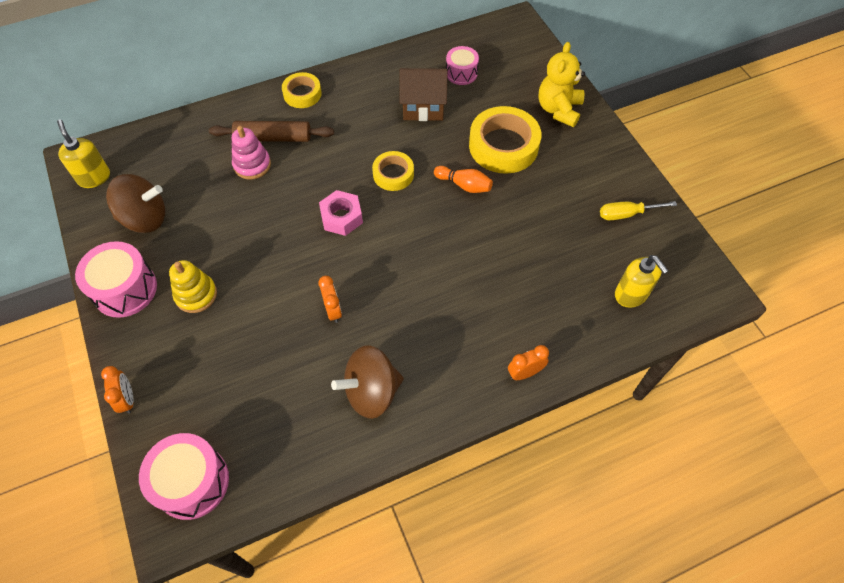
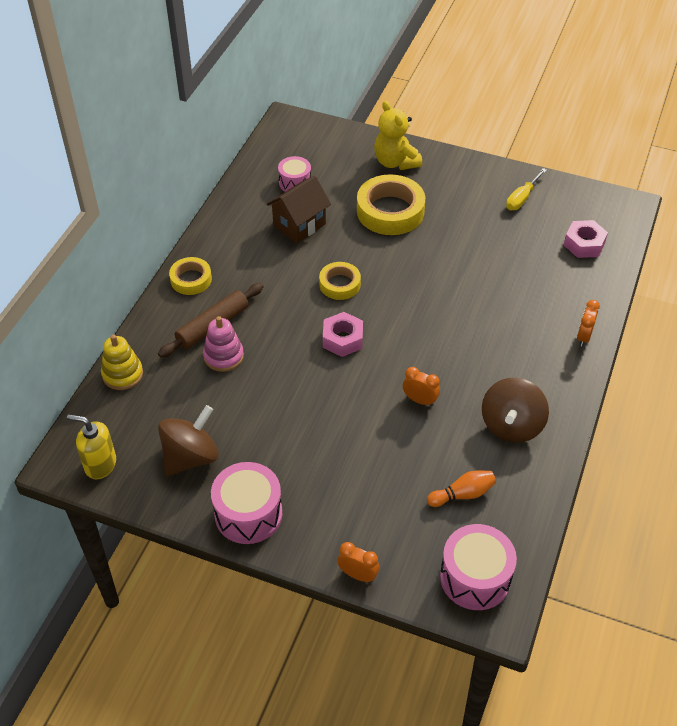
camera: 45 degrees left, 10 degrees down
(196, 295) = (309, 471): yellow stacking toy -> yellow stacking toy (122, 374)
(464, 185) = (398, 255): orange bowling pin -> orange bowling pin (463, 494)
(631, 295) = (584, 244): yellow soap dispenser -> pink nut

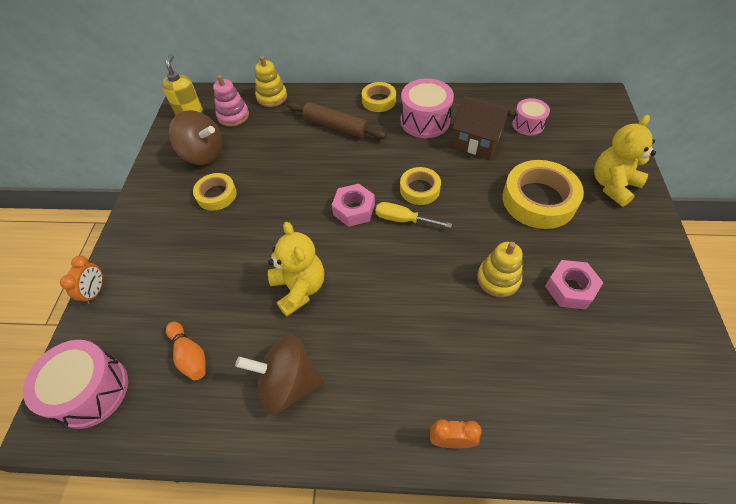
camera: 75 degrees right, 5 degrees up
(223, 356) = (307, 142): pink stacking toy -> pink stacking toy (233, 116)
(248, 514) = (154, 202): pink drum -> pink drum (425, 121)
(266, 451) = (216, 195): none -> yellow tape
(420, 400) = (299, 288): orange clock -> yellow teddy bear
(460, 265) = (498, 279): none -> yellow stacking toy
(522, 198) = (648, 316): yellow screwdriver -> yellow screwdriver (403, 220)
(584, 244) = (616, 408): pink nut -> pink nut (570, 288)

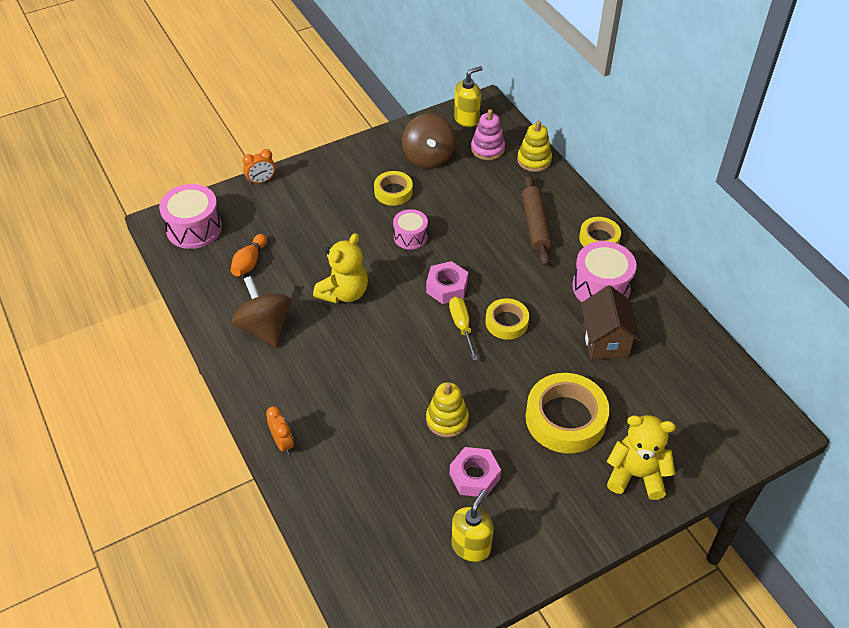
camera: 55 degrees right, 5 degrees down
(528, 124) = (669, 373): pink drum -> pink drum (410, 237)
(646, 328) = (471, 546): none -> yellow soap dispenser

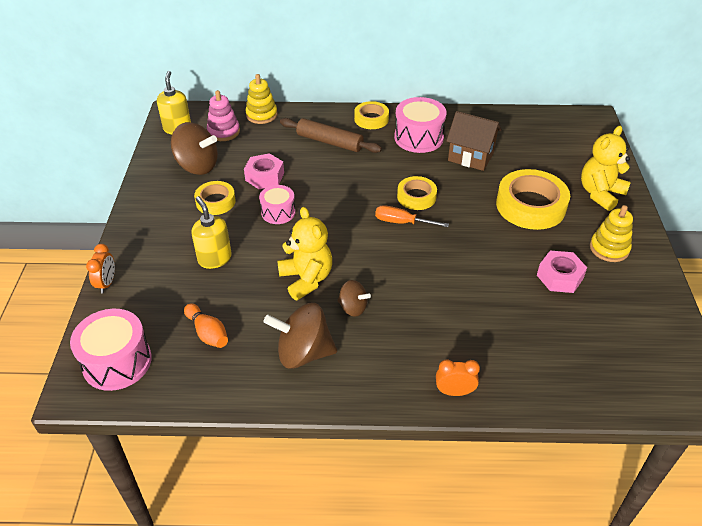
camera: 60 degrees left, 5 degrees down
(332, 337) = (353, 308): none -> brown spinning top
(447, 287) = (353, 214): pink nut -> pink nut (265, 176)
(447, 419) = (493, 270): yellow stacking toy -> yellow stacking toy (609, 248)
(462, 326) = (402, 222): yellow screwdriver -> orange screwdriver
(471, 546) = (627, 306): yellow soap dispenser -> yellow soap dispenser (214, 258)

